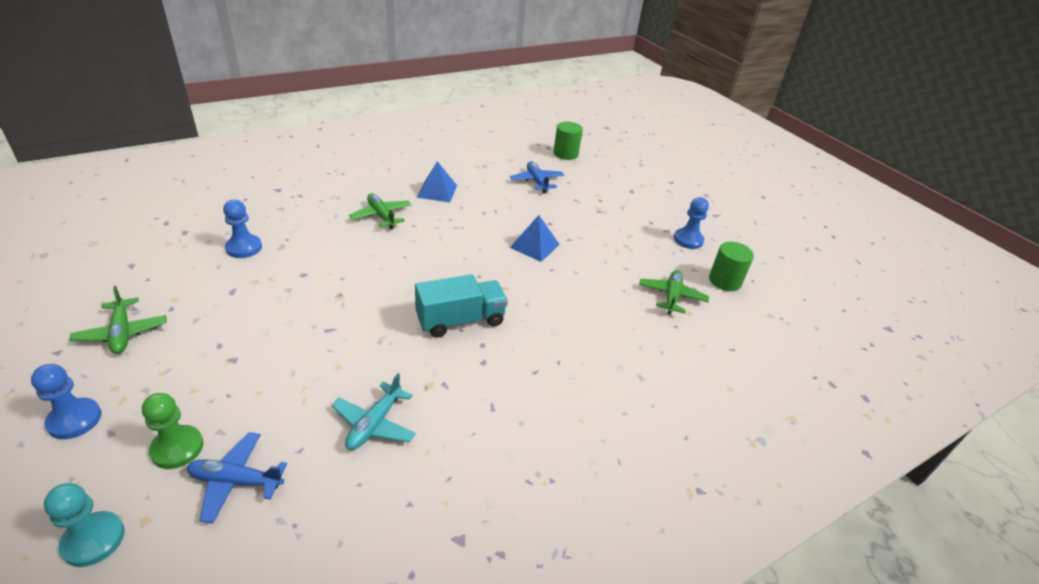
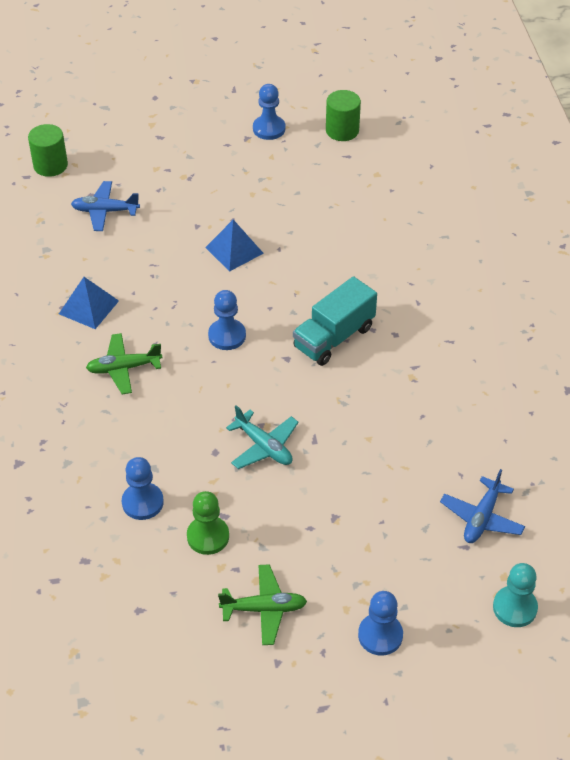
camera: 65 degrees left, 10 degrees up
(177, 448) = (436, 557): green pawn -> green pawn (208, 536)
(374, 424) = (446, 421): turquoise plane -> turquoise plane (264, 446)
(436, 258) = (227, 336): none -> blue pawn
(460, 320) = (334, 337): turquoise truck -> turquoise truck turned 135 degrees counterclockwise
(671, 296) = (351, 176): green plane -> none

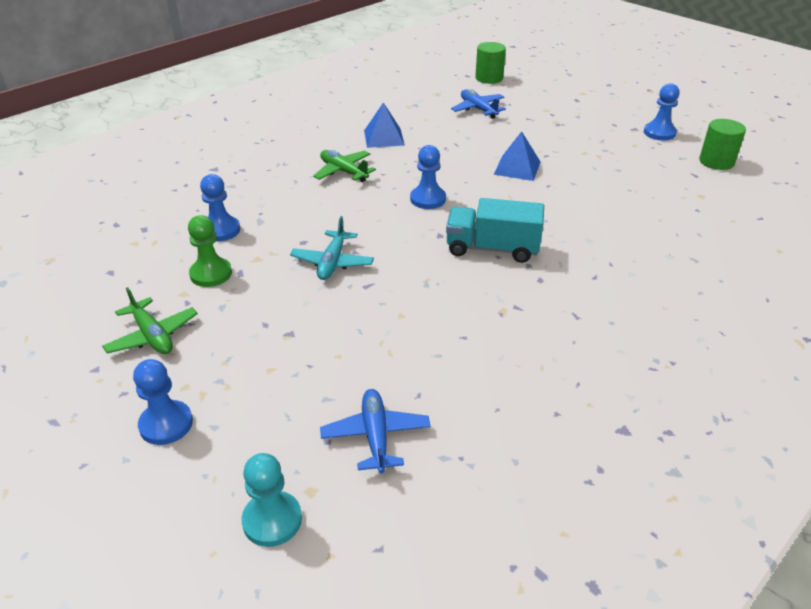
camera: 55 degrees right, 10 degrees down
(481, 518) = (375, 436): blue plane -> blue plane turned 90 degrees clockwise

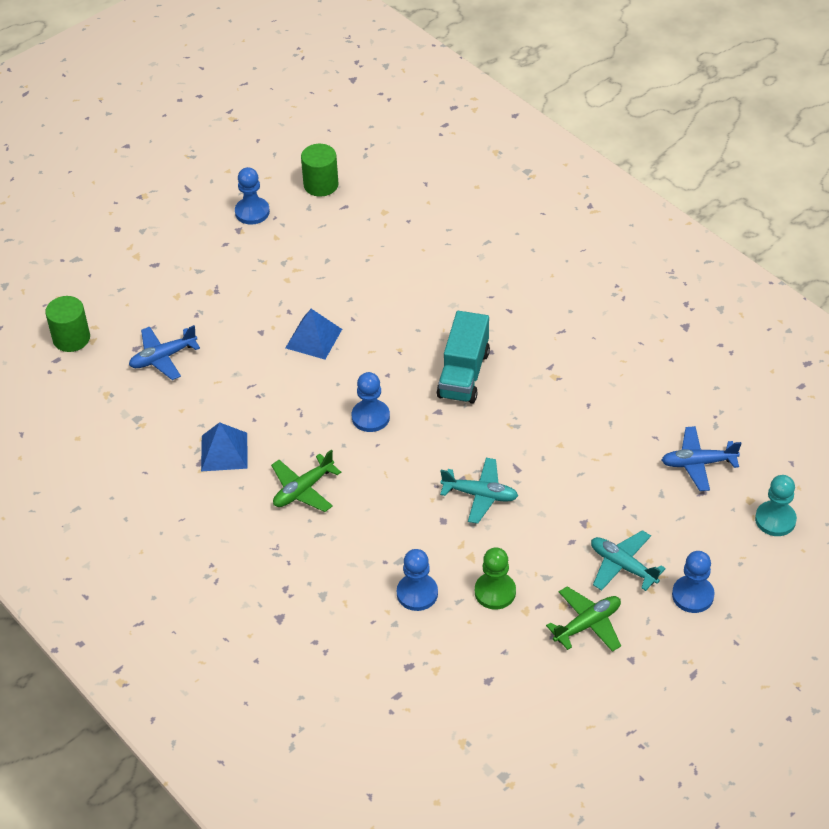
camera: 85 degrees left, 10 degrees up
(223, 363) = (622, 566): none -> turquoise plane

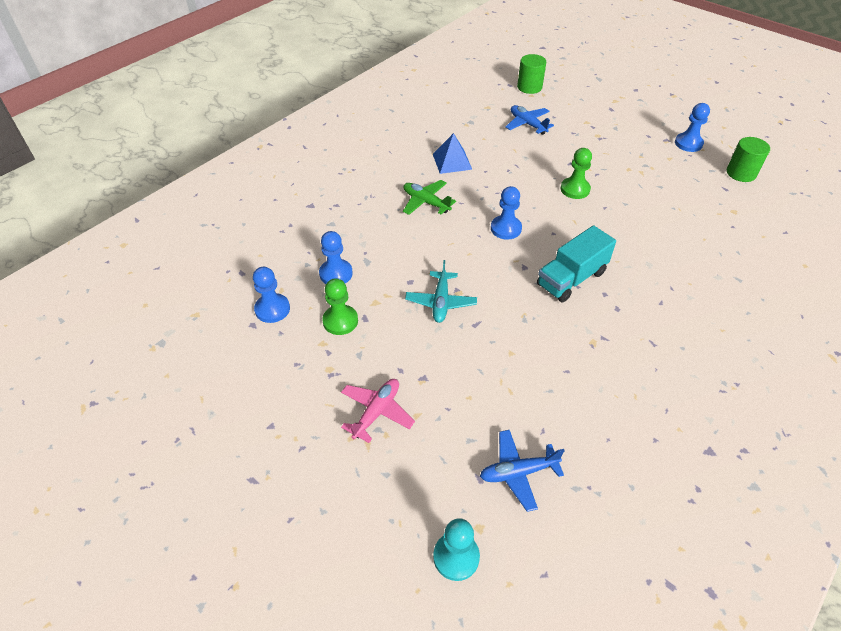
camera: 80 degrees right, 0 degrees up
(313, 338) = (575, 189): blue pyramid -> green pawn
(463, 374) = (571, 278): turquoise truck -> turquoise truck turned 45 degrees counterclockwise
(587, 624) = (309, 389): green plane -> none
(622, 566) = (377, 412): turquoise plane -> pink plane
(692, 595) = (346, 475): blue pawn -> blue pawn (272, 309)
(698, 463) = (518, 472): blue plane -> blue plane turned 90 degrees counterclockwise

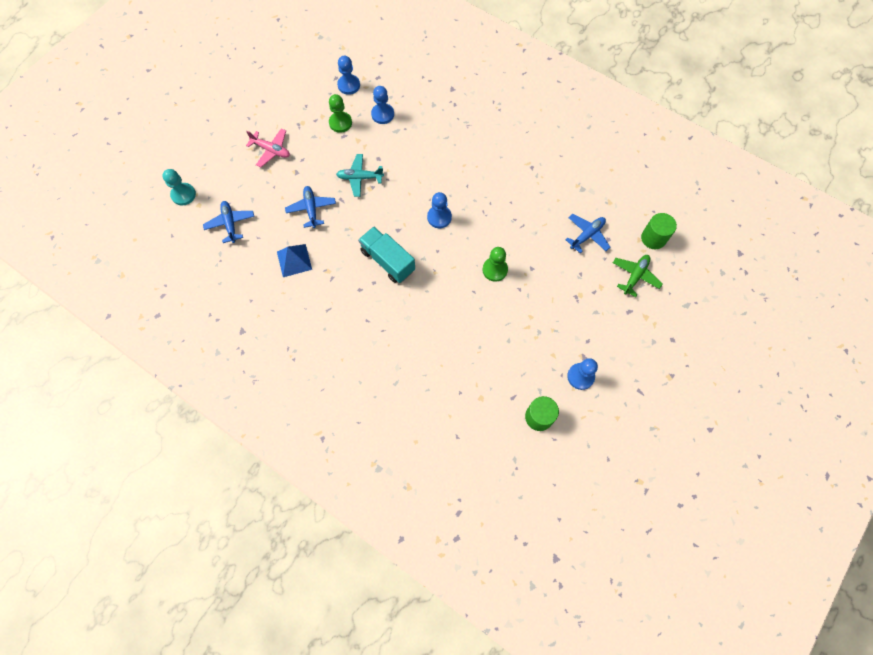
camera: 85 degrees right, 20 degrees up
(426, 202) = (464, 162): green plane -> green plane (635, 276)
(452, 161) = (520, 177): blue pyramid -> blue pyramid (294, 260)
(491, 359) = (311, 209): none -> blue plane

